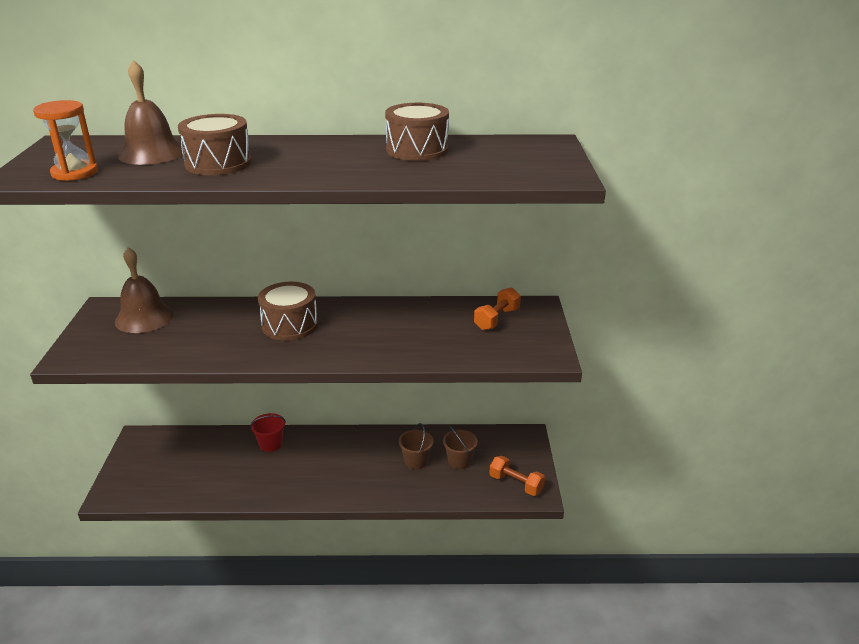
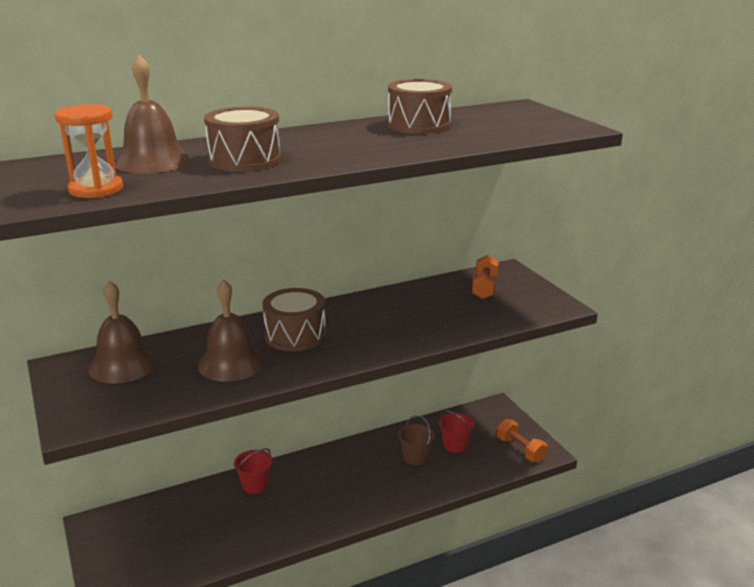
camera: 25 degrees left, 5 degrees down
(218, 337) = (231, 363): none -> brown bell
(459, 461) = (455, 445): brown bucket -> red bucket
(516, 484) = (520, 450): orange dumbbell -> orange dumbbell turned 45 degrees clockwise

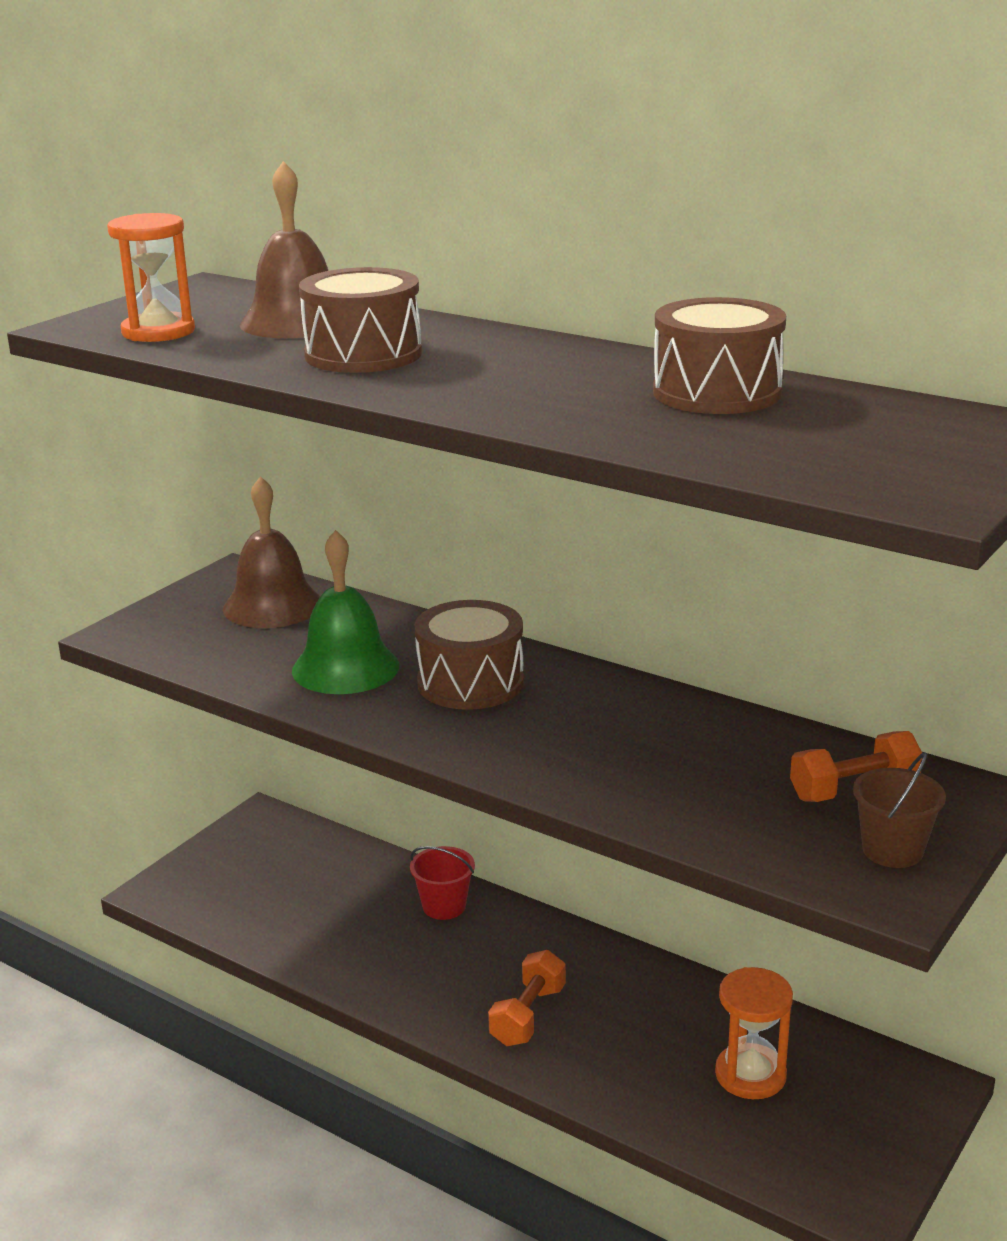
camera: 60 degrees right, 0 degrees up
(231, 363) = (345, 668): brown bell -> green bell
(415, 457) = (667, 1039): brown bucket -> brown bucket (892, 850)
(455, 445) = (750, 1075): red bucket -> orange hourglass
(520, 450) = (829, 1168): orange dumbbell -> orange dumbbell (528, 1015)

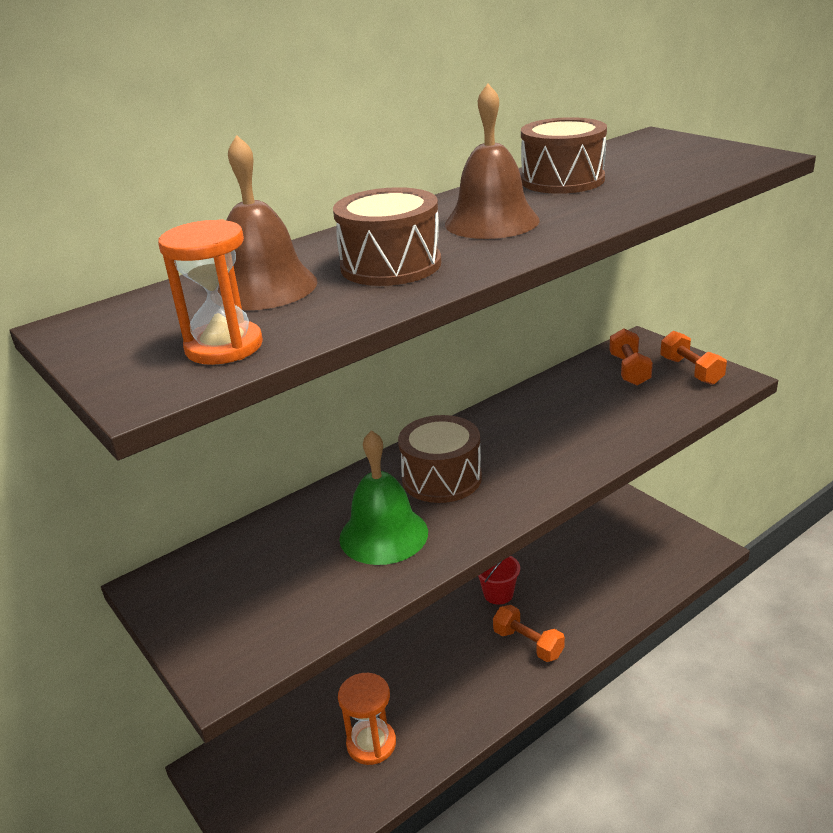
camera: 70 degrees left, 5 degrees up
(272, 605) = (240, 566): brown bell -> brown bell (491, 222)
(444, 906) = (394, 666): red bucket -> red bucket (498, 594)
(750, 1075) = (606, 561): orange hourglass -> orange hourglass (371, 744)
(892, 850) = (690, 371): brown bucket -> orange dumbbell

